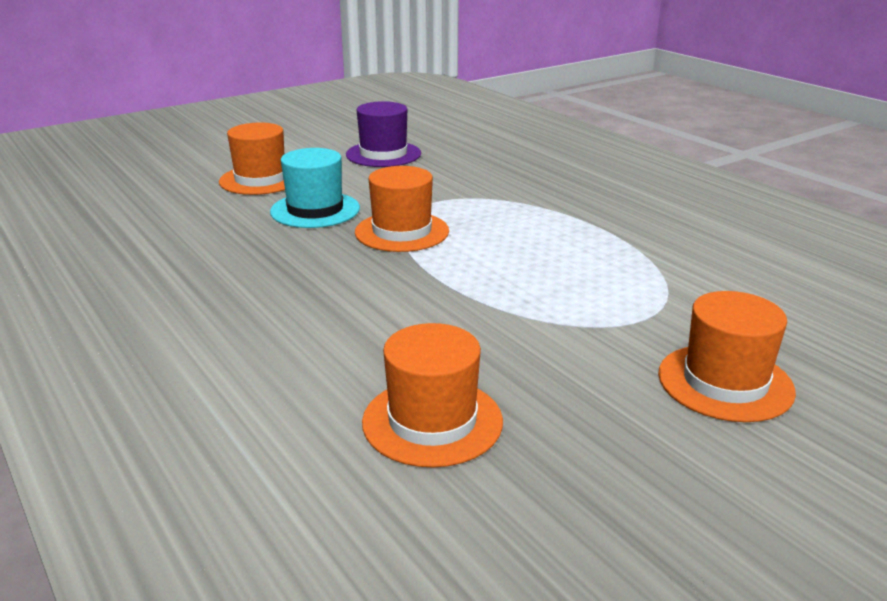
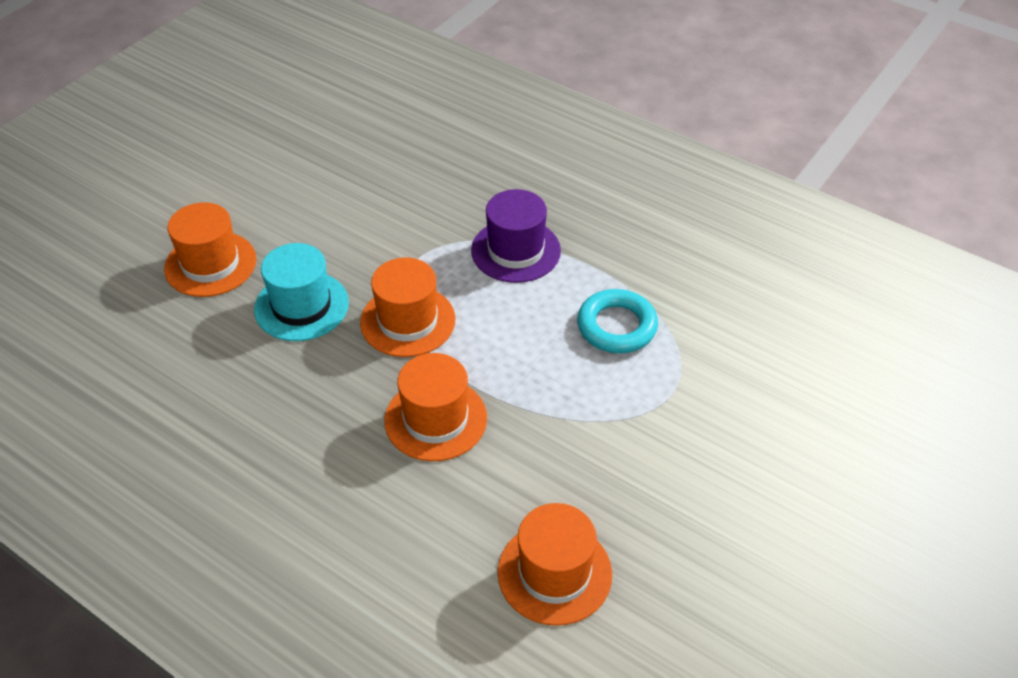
camera: 20 degrees left, 20 degrees up
(383, 154) = (319, 181): purple hat -> purple hat (516, 250)
(607, 266) = (616, 326): none -> turquoise ring
(725, 382) = (754, 458): orange hat -> orange hat (435, 419)

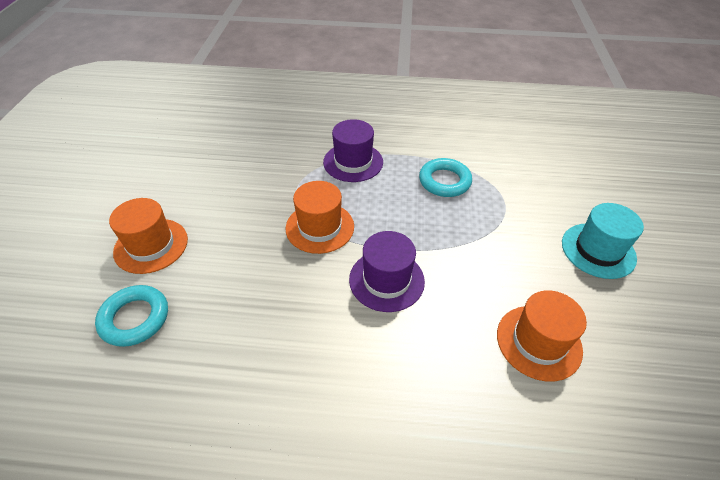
camera: 30 degrees left, 0 degrees up
(147, 340) = (135, 318): none -> turquoise ring
(301, 306) = (240, 247): turquoise hat -> turquoise hat (598, 250)
(435, 419) = (386, 280): orange hat -> purple hat

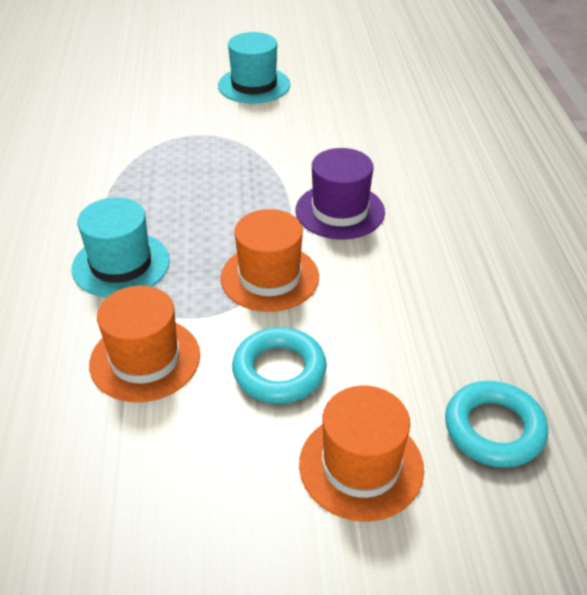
camera: 100 degrees left, 5 degrees down
(353, 162) = (121, 264): purple hat -> turquoise hat
(444, 181) = (158, 178): turquoise ring -> turquoise ring (279, 371)
(538, 342) = (377, 120): orange hat -> orange hat (145, 359)

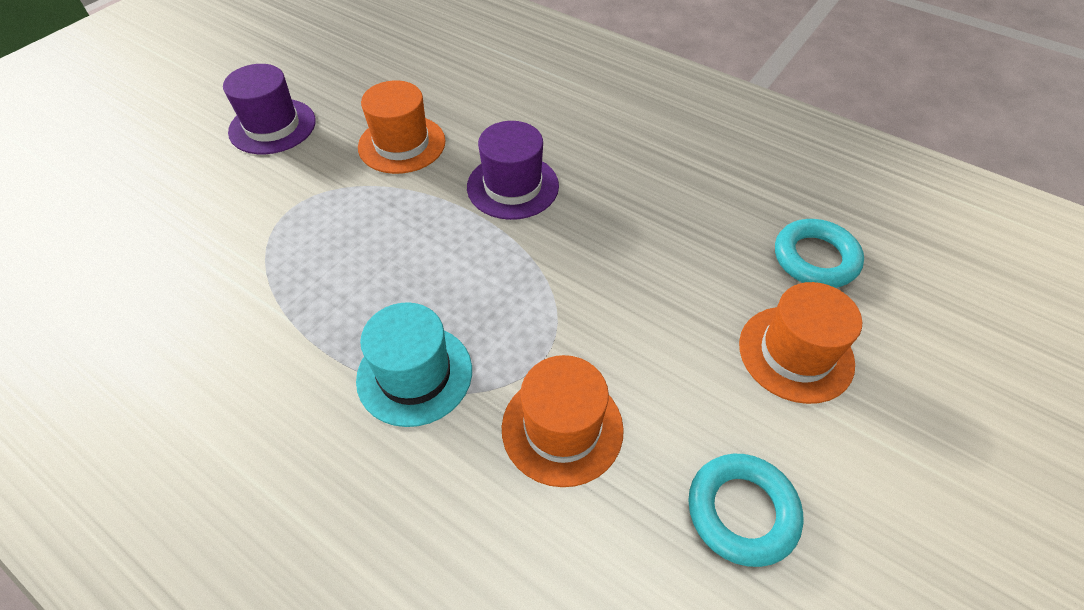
camera: 50 degrees left, 10 degrees up
(254, 85) = (272, 126): turquoise hat -> purple hat
(269, 277) = (545, 279): orange hat -> orange hat (402, 144)
(279, 371) = (659, 341): turquoise ring -> turquoise ring (741, 511)

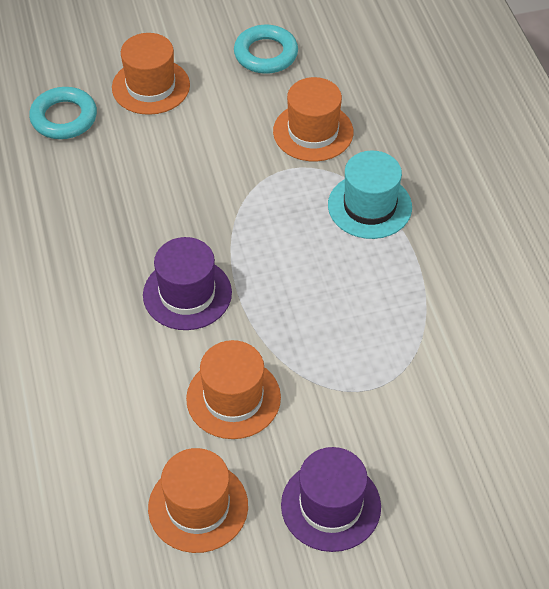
camera: 140 degrees left, 0 degrees up
(369, 82) = (198, 506): none -> orange hat

